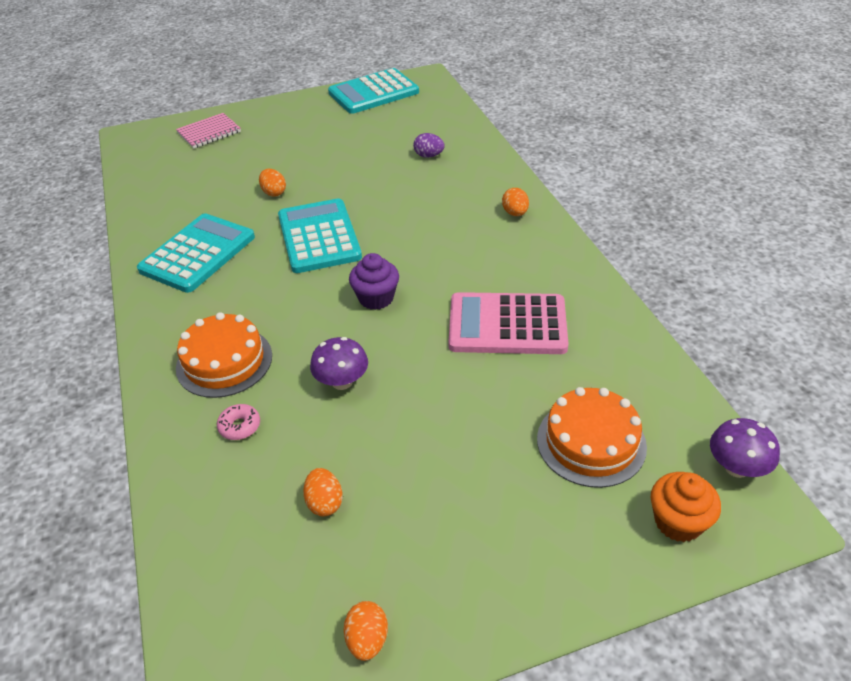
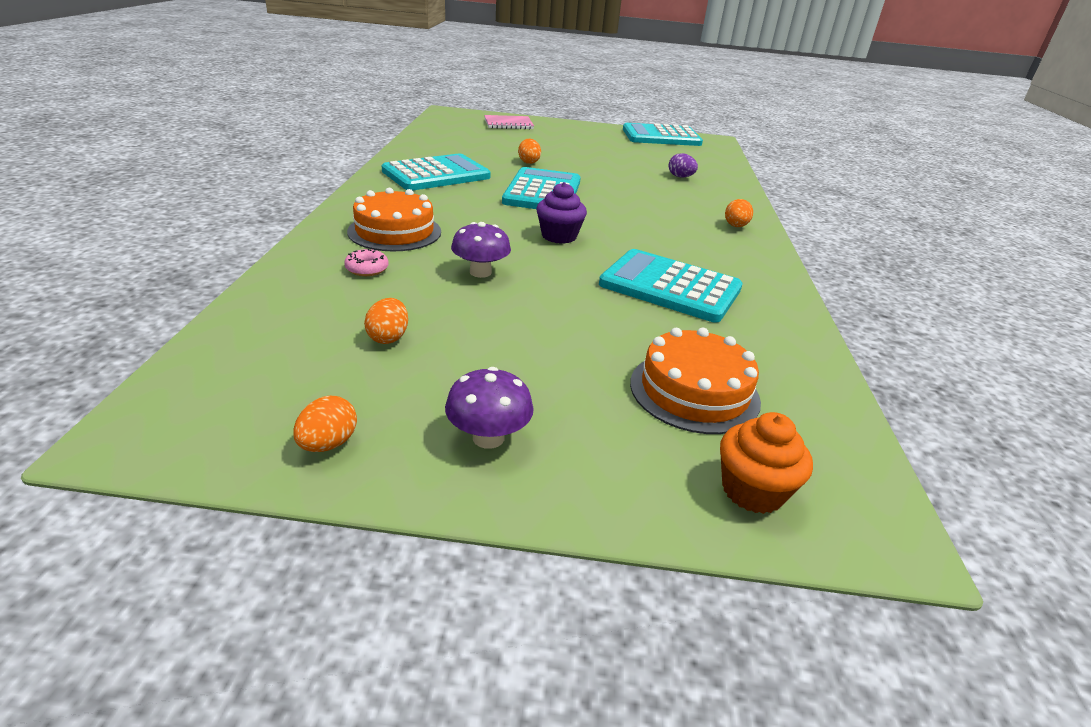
camera: 20 degrees right, 10 degrees down
(507, 325) = (670, 287): pink calculator -> turquoise calculator
(736, 467) = (862, 473): purple mushroom -> purple mushroom (488, 437)

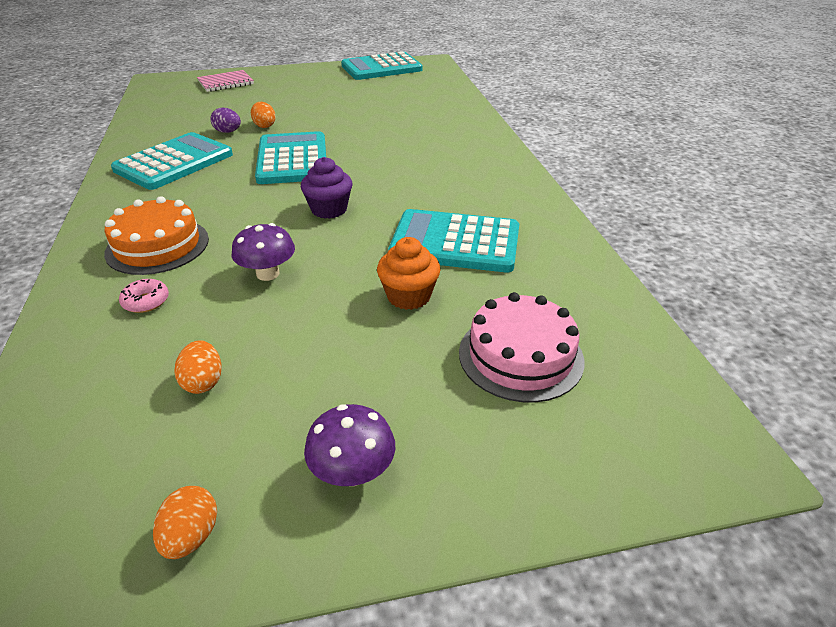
camera: 15 degrees left, 5 degrees up
(680, 177) = (417, 111): purple egg -> purple egg (228, 132)
(694, 391) = (520, 356): orange cake -> pink cake
(735, 226) = (487, 157): orange egg -> none
(752, 490) = (610, 449): orange cupcake -> orange cupcake (409, 296)

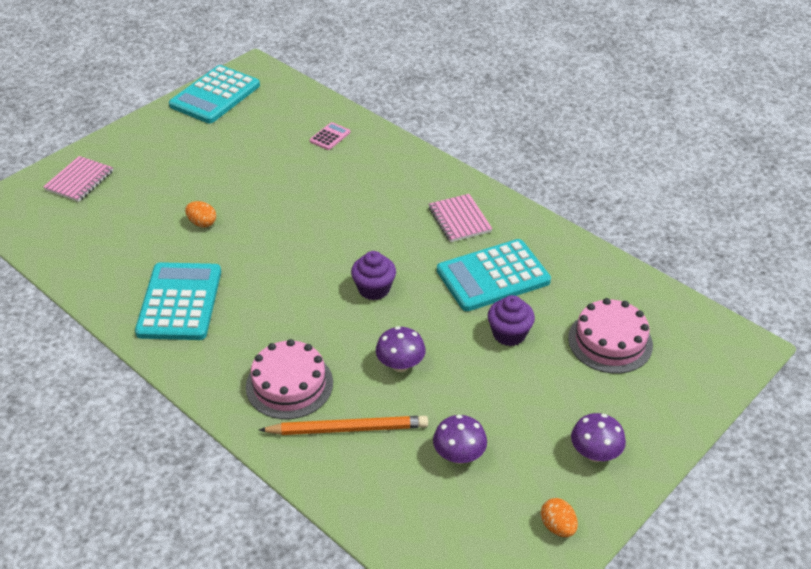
camera: 35 degrees left, 5 degrees up
(146, 301) = (347, 428): pink donut -> orange pencil
(157, 246) = (289, 384): orange cake -> pink cake
(203, 382) = (459, 455): orange egg -> purple mushroom
(228, 132) = (178, 245): purple egg -> none
(292, 159) = (280, 252): turquoise calculator -> none
(409, 296) = (509, 334): orange cupcake -> purple cupcake
(435, 108) = (330, 137): none -> pink calculator
(477, 190) = (459, 220): none -> pink notebook

